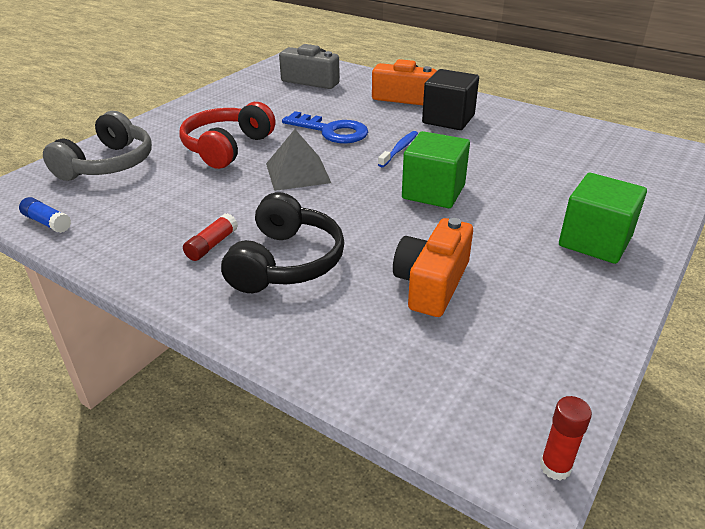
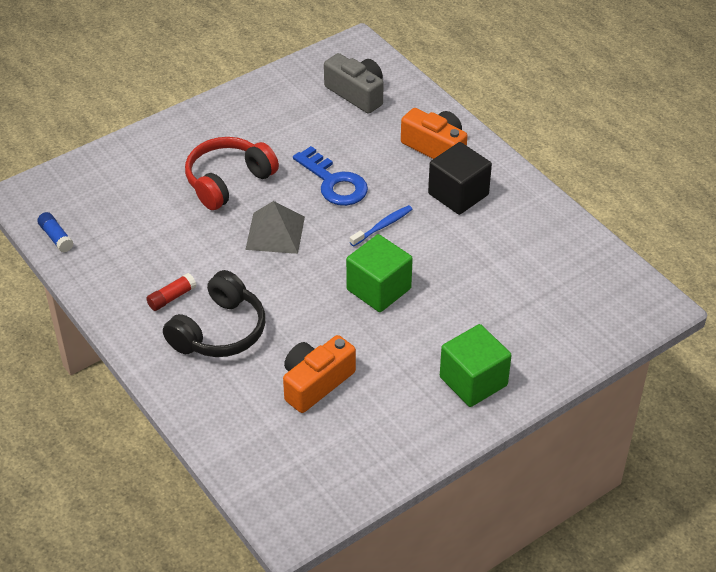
camera: 20 degrees right, 10 degrees up
(108, 164) = (119, 177): grey headphones -> none
(555, 467) = (304, 533): red glue stick -> none

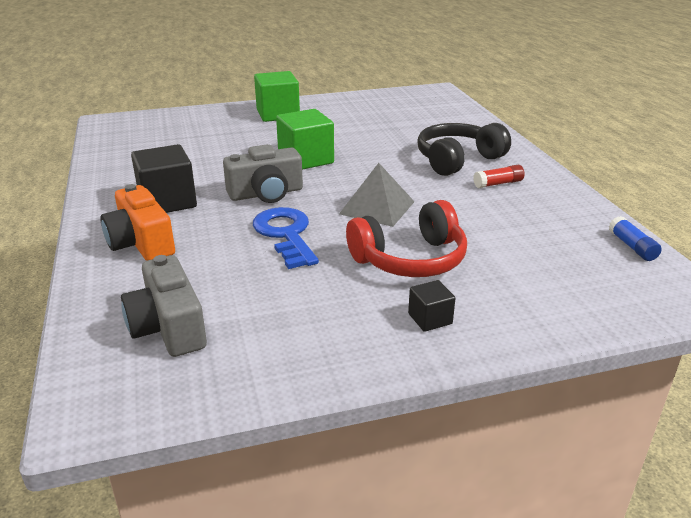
camera: 160 degrees left, 15 degrees down
(201, 136) = (430, 319): none -> black cube
(316, 383) = (391, 128): orange camera -> none
(382, 226) = (266, 193): blue toothbrush -> grey camera

